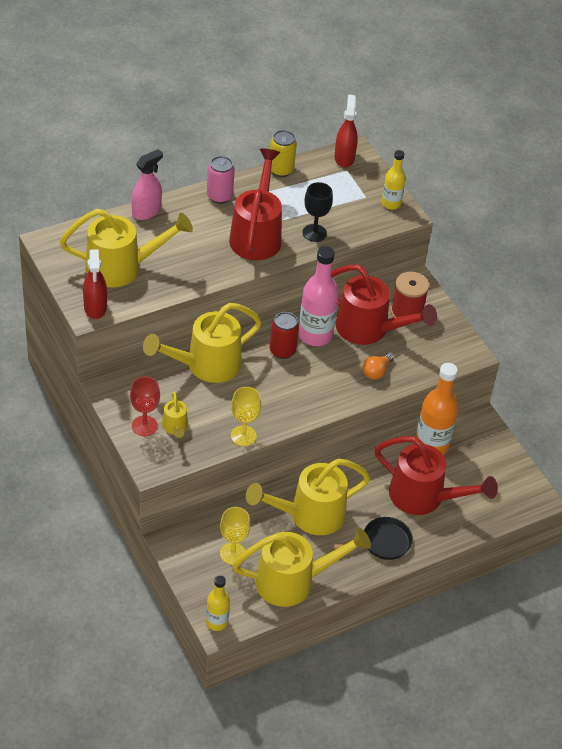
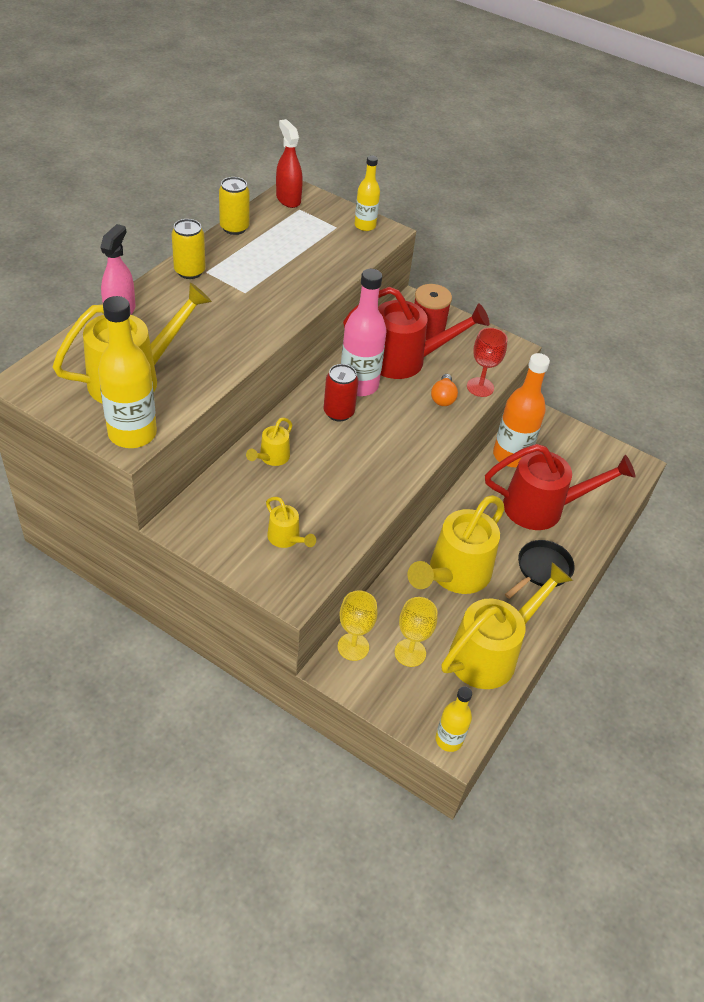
camera: 30 degrees left, 0 degrees up
(95, 307) = (132, 434): red spray bottle -> yellow bottle
(144, 426) = (251, 551): red goblet -> red goblet (480, 387)
(206, 365) = (271, 458): yellow watering can -> yellow watering can, size x0.47
(219, 196) = (189, 271): pink can -> yellow can
(243, 436) = (365, 516): yellow goblet -> yellow goblet (353, 647)
(257, 235) = (257, 296): red watering can -> none
(314, 233) = (314, 275): black goblet -> none

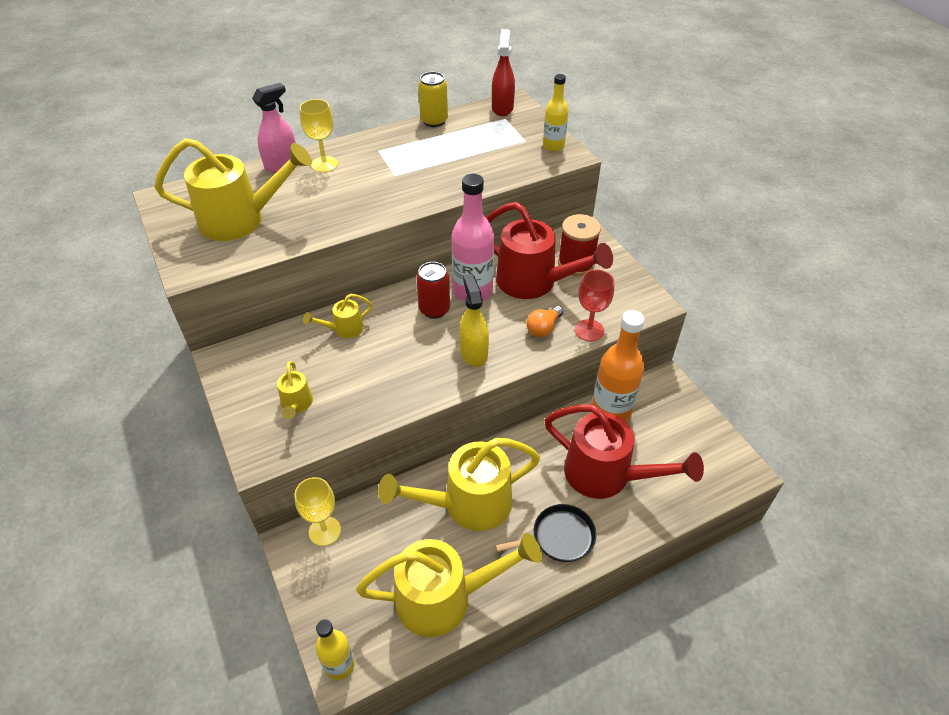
camera: 35 degrees right, 0 degrees up
(132, 434) = (198, 263): yellow bottle -> none
(189, 271) = (365, 147): yellow can -> none
(402, 438) = (474, 353): none -> yellow spray bottle
(410, 653) = (369, 561): yellow goblet -> yellow goblet (324, 164)

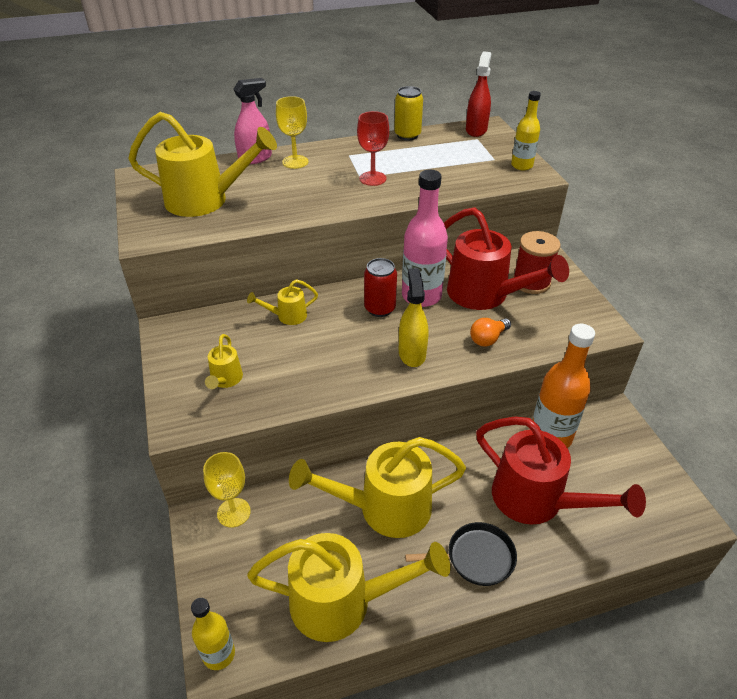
camera: 10 degrees right, 5 degrees down
(589, 330) = (536, 347): red goblet -> red goblet (372, 178)

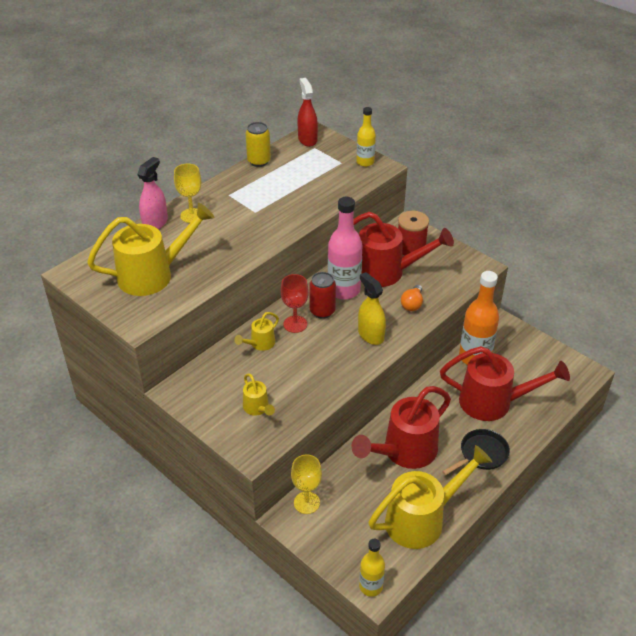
camera: 30 degrees left, 0 degrees up
(372, 178) = (266, 210): red goblet -> red goblet (295, 324)
(384, 508) = (404, 452): yellow watering can -> red watering can

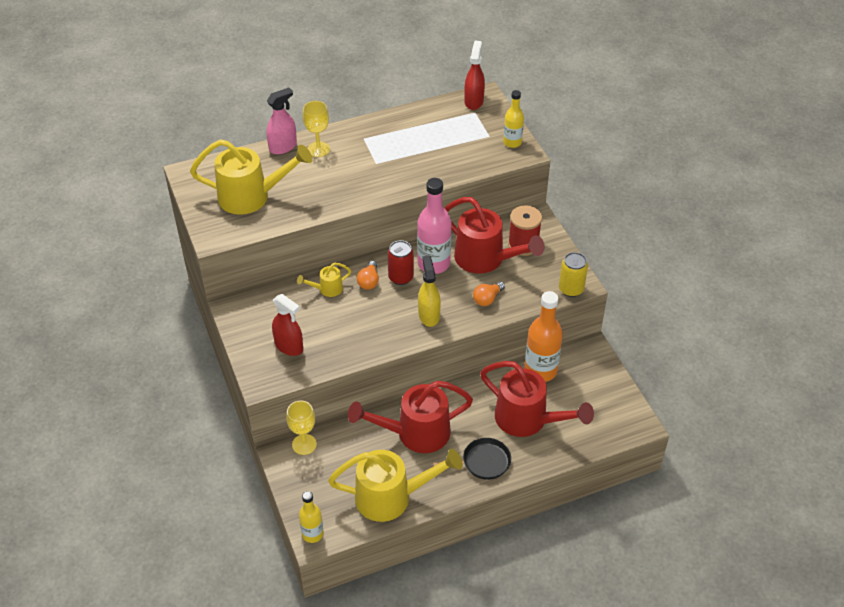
camera: 25 degrees right, 5 degrees up
(257, 408) = (289, 346): yellow watering can -> red spray bottle
(259, 161) = (413, 111): yellow can -> yellow can (571, 289)
(295, 324) = (369, 281): red goblet -> orange light bulb

